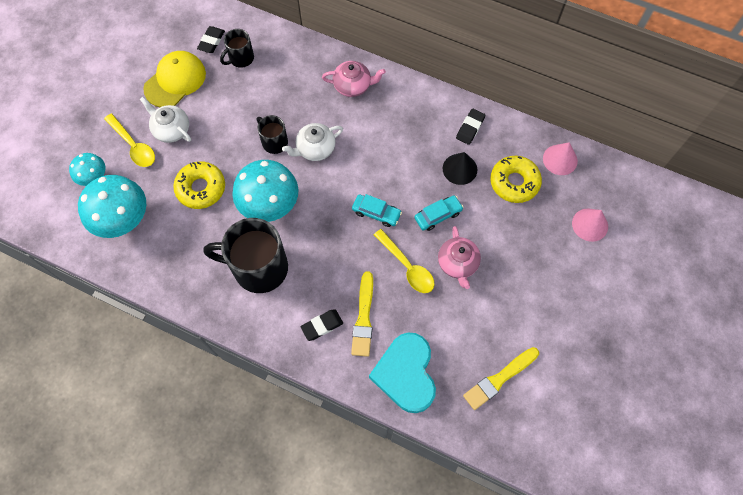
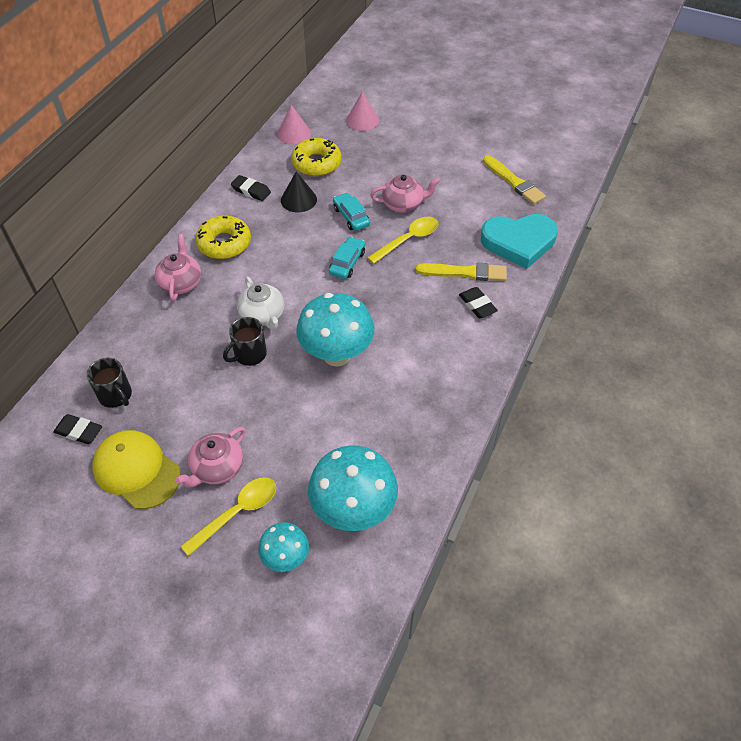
camera: 90 degrees left, 15 degrees down
(171, 130) = (217, 468): white teapot -> pink teapot
(201, 188) = (309, 426): yellow donut -> yellow donut (224, 243)
(258, 268) = (414, 362): black mug -> none

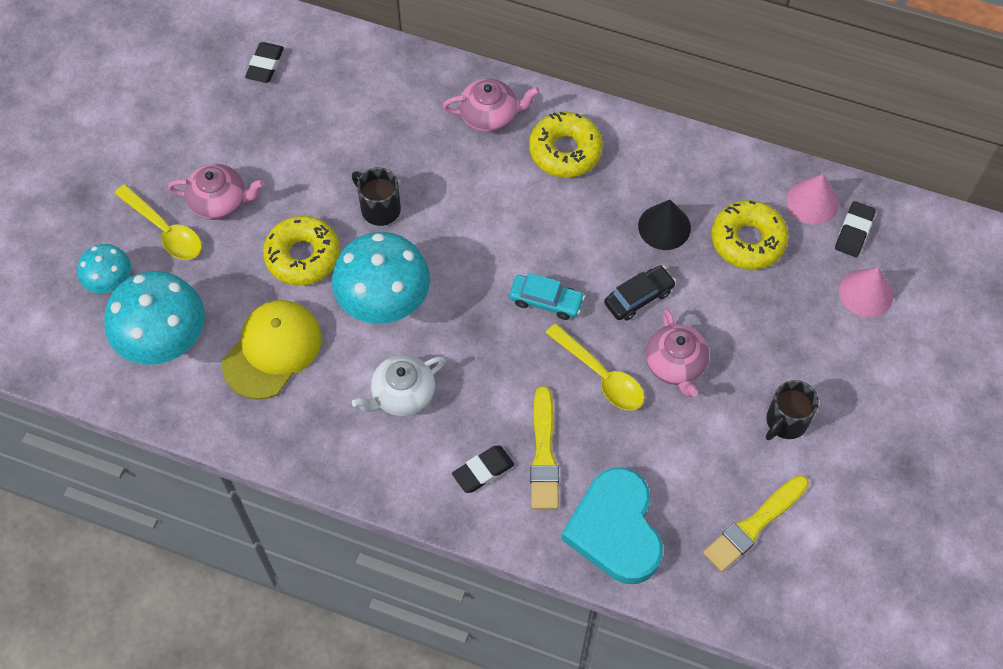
camera: 85 degrees right, 10 degrees up
(116, 395) = (313, 87): black mug -> black mug (786, 422)
(136, 470) = (216, 128): yellow cap -> yellow cap (272, 350)
(217, 468) = (220, 202): pink teapot -> pink teapot turned 150 degrees clockwise
(251, 191) = (673, 166): black eraser -> black eraser (854, 231)
(263, 315) = (443, 214): white teapot -> white teapot (402, 395)
(284, 407) = (303, 256): none -> yellow donut
(351, 216) = (639, 297): turquoise car -> black car

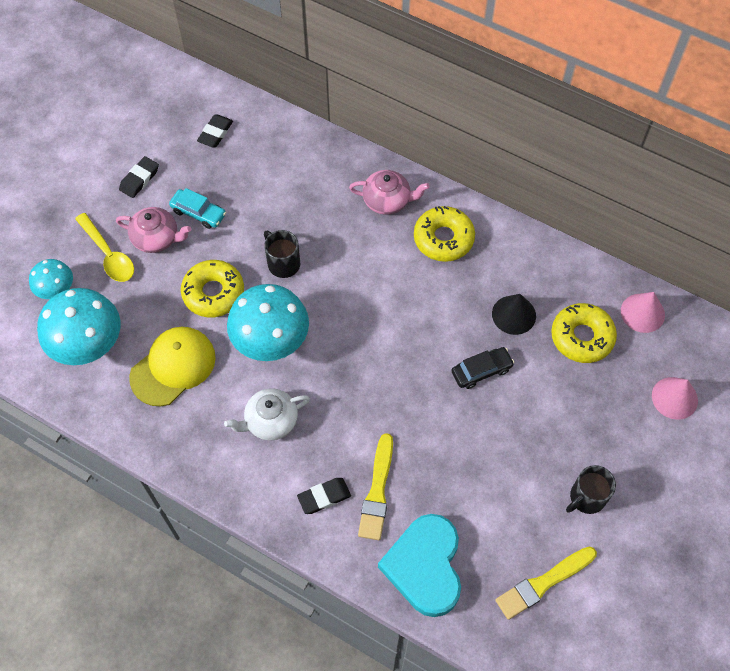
camera: 10 degrees right, 0 degrees up
(546, 301) = (404, 361): turquoise car -> turquoise car (198, 213)
(600, 375) = (437, 432): yellow spoon -> none
(675, 365) = (502, 433): pink teapot -> none
(854, 231) = (673, 343): black eraser -> black eraser (139, 179)

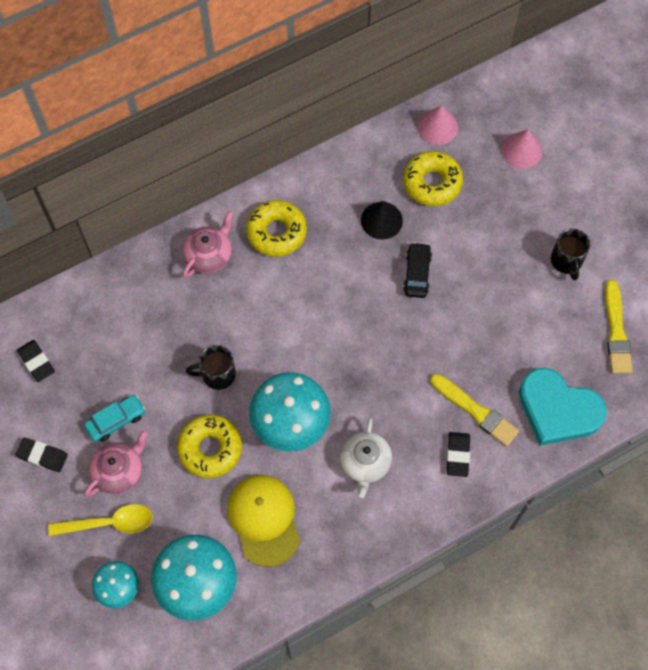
camera: 60 degrees left, 5 degrees up
(139, 179) = (42, 456): black eraser -> black eraser turned 45 degrees counterclockwise

